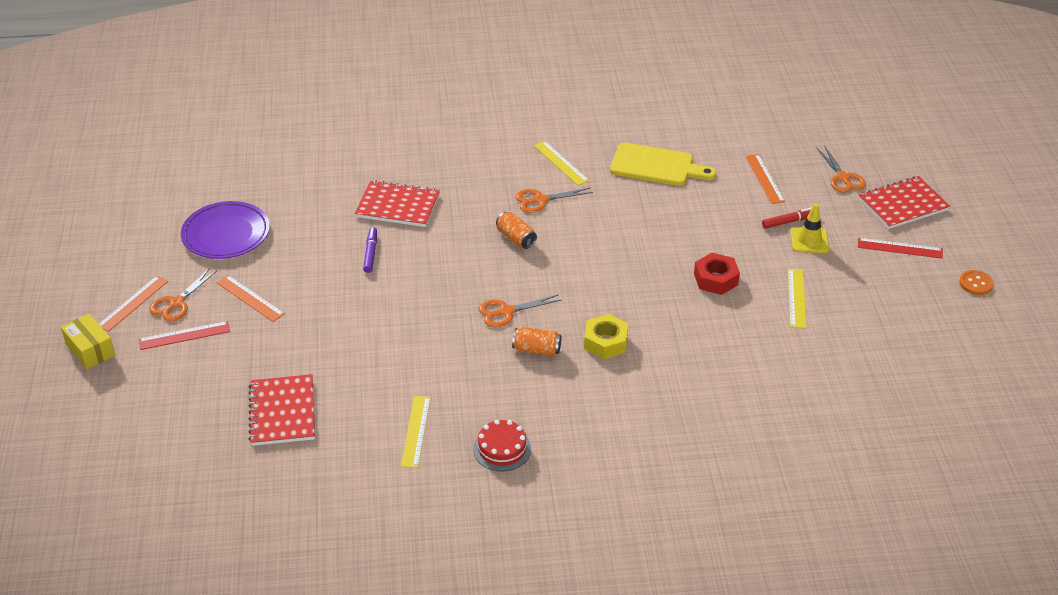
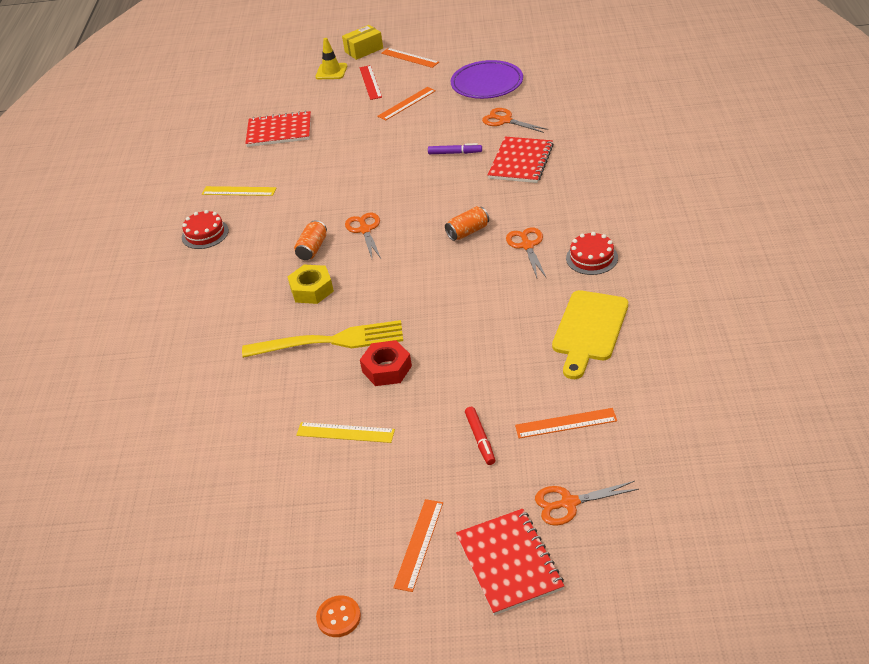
camera: 100 degrees right, 0 degrees up
(176, 303) = (407, 74): orange scissors -> orange scissors (505, 120)
(561, 163) = (592, 258): yellow ruler -> red cake
(682, 320) = (330, 341): none -> yellow fork
(809, 240) = (443, 454): yellow traffic cone -> yellow traffic cone (331, 71)
(900, 248) = (419, 544): red ruler -> orange ruler

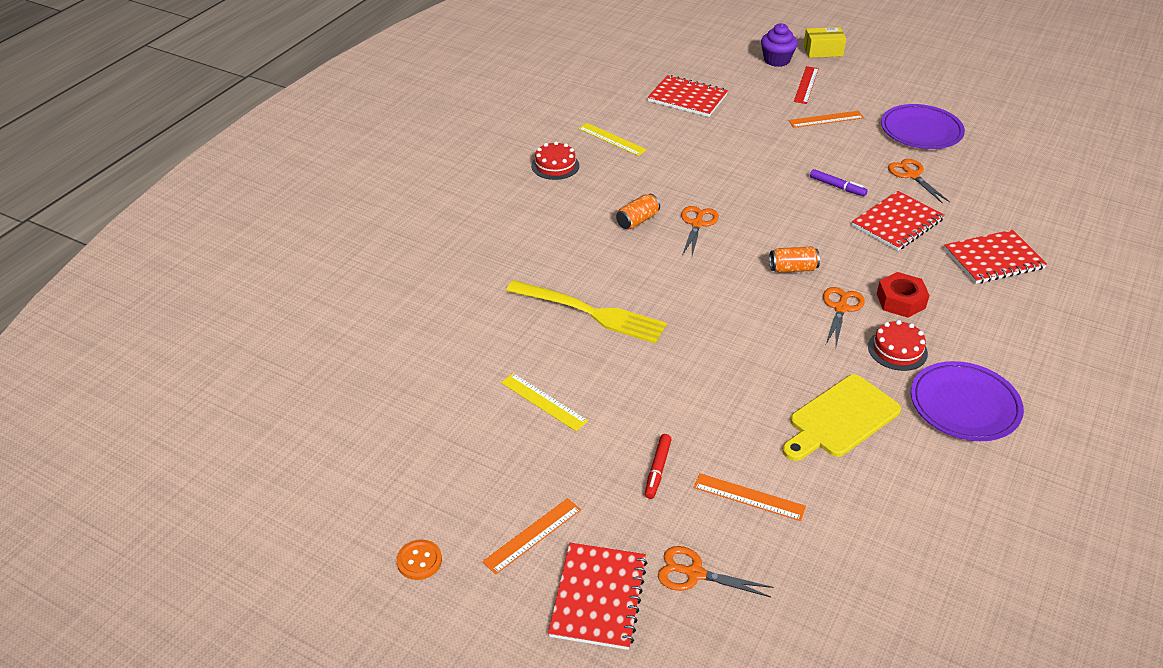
camera: 25 degrees right, 0 degrees up
(312, 290) = (609, 258): yellow nut -> none
(331, 71) = (776, 60): yellow traffic cone -> purple cupcake
(387, 369) = (622, 362): red nut -> red nut (900, 301)
(410, 58) = (862, 75): orange ruler -> none
(610, 159) = (993, 259): none -> red notebook
(668, 276) = (964, 405): none -> purple plate

